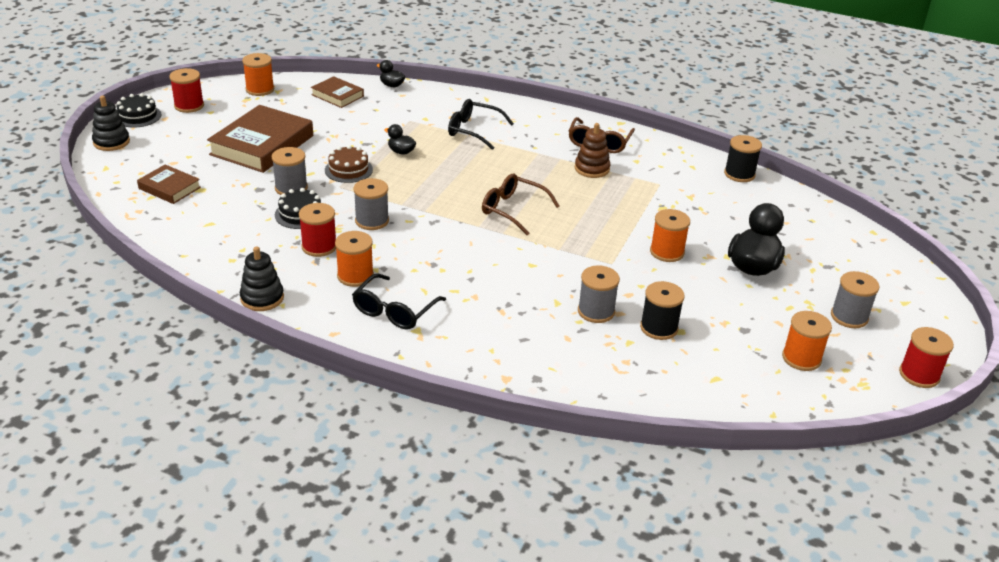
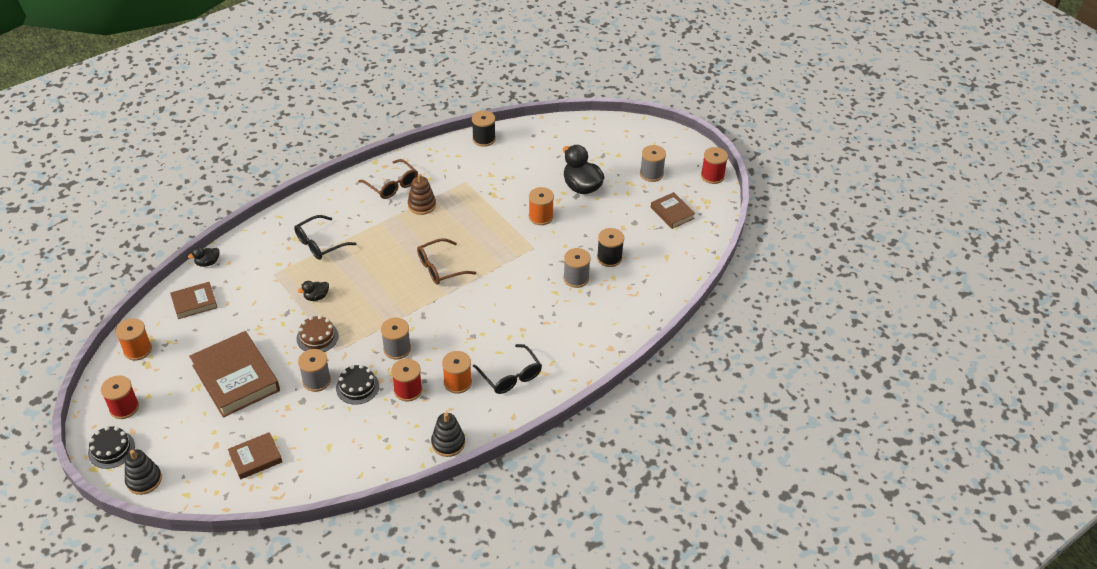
camera: 60 degrees left, 10 degrees up
(801, 358) = (672, 213): orange spool -> brown book

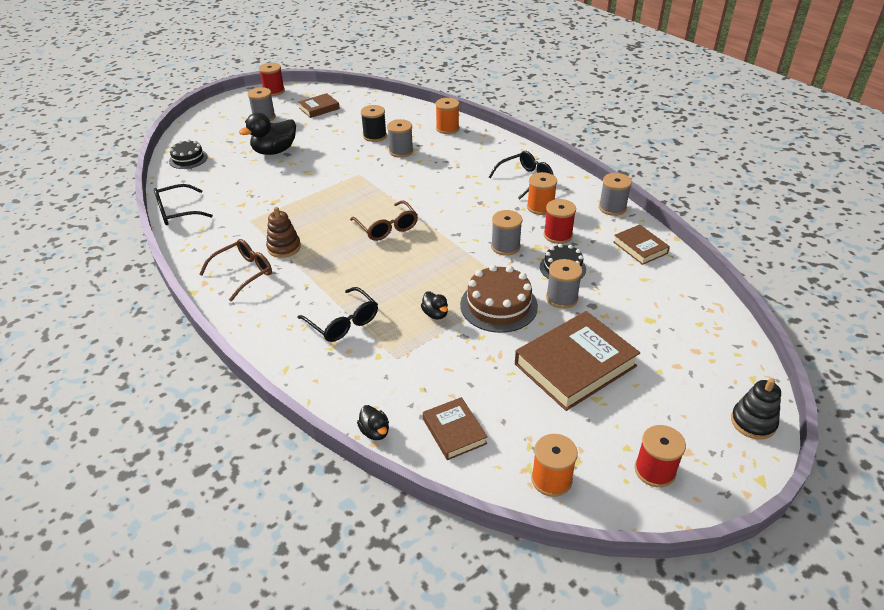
camera: 90 degrees left, 5 degrees down
(111, 449) = (725, 467): black cake -> black cake (188, 159)
(255, 458) = (681, 330): brown book -> brown book (640, 247)
(317, 337) = (498, 305): brown cake -> brown cake, size x1.58
(448, 443) = (612, 208): black stacking toy -> grey spool
(484, 139) = (178, 212): black spool -> black glasses
(541, 217) = (315, 172): orange spool -> orange spool (447, 128)

